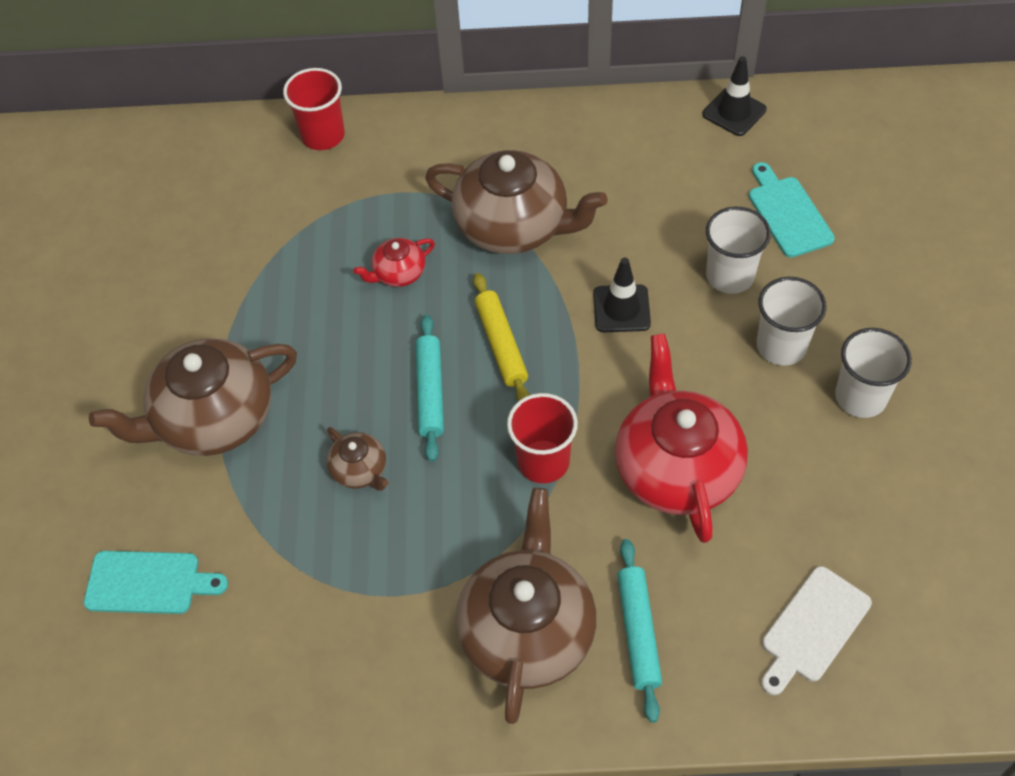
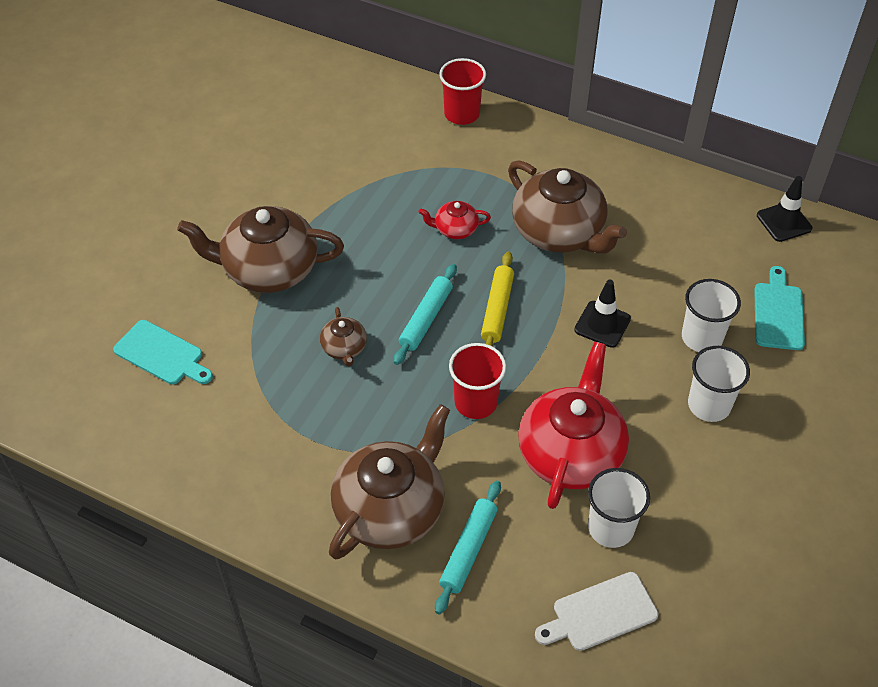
camera: 25 degrees right, 5 degrees down
(860, 397) = (748, 470): white cup -> white cup (610, 528)

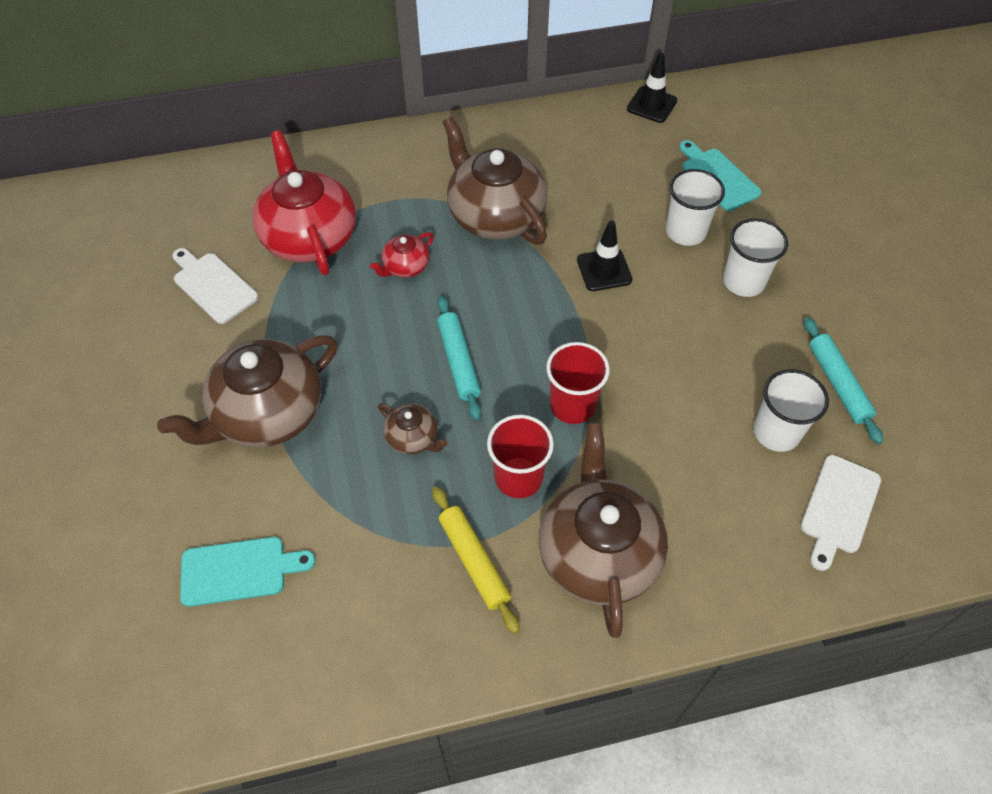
camera: 40 degrees left, 5 degrees up
(314, 162) = (213, 285): none -> white cutting board
(462, 114) = (310, 162): red cup -> red cup (518, 477)
(468, 550) = (694, 537): turquoise rolling pin -> turquoise rolling pin (837, 384)
(497, 309) = (510, 313): yellow rolling pin -> yellow rolling pin (474, 561)
(559, 232) = (495, 215): brown teapot -> brown teapot turned 135 degrees counterclockwise
(570, 453) = (687, 393): red teapot -> red teapot (309, 236)

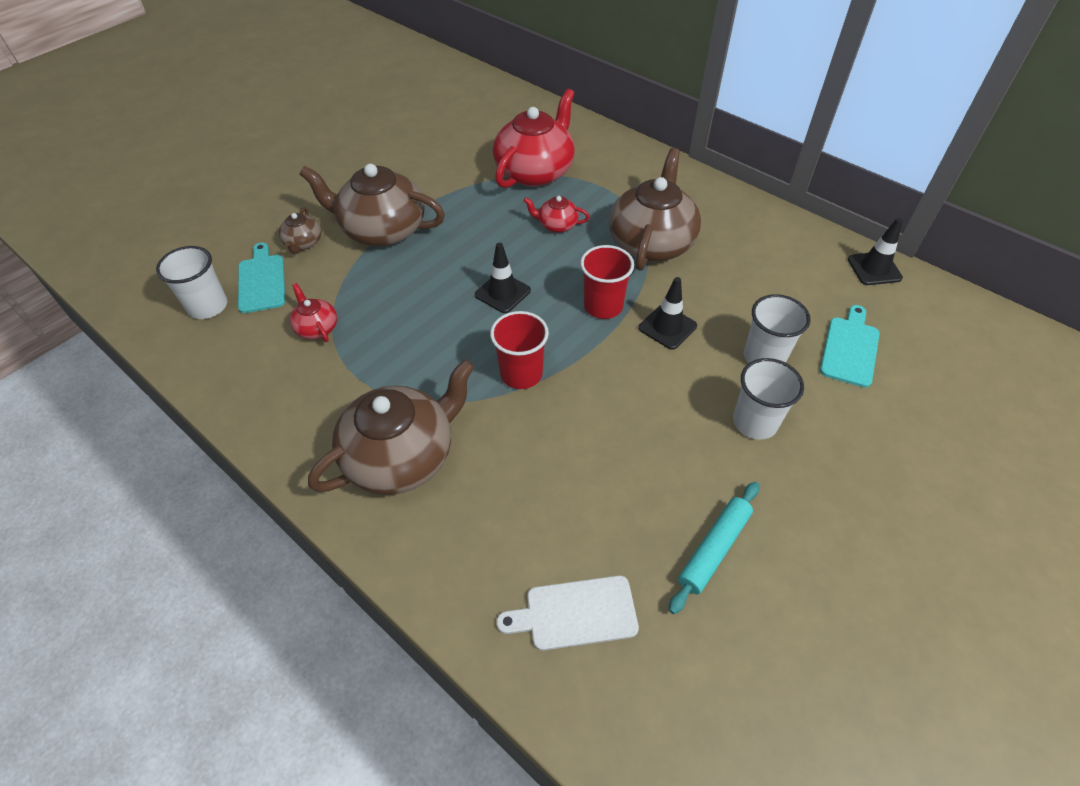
camera: 55 degrees right, 5 degrees down
(213, 285) = (456, 156): white cutting board -> none
(239, 570) = (261, 281): turquoise cutting board -> turquoise cutting board turned 150 degrees counterclockwise
(366, 548) = (316, 328): none -> red teapot
(413, 438) = (419, 304): brown teapot -> brown teapot (303, 243)
(458, 361) = (502, 293): turquoise rolling pin -> black traffic cone
(474, 561) = (344, 388): yellow rolling pin -> none
(518, 477) = (431, 376): red cup -> red cup (603, 306)
(776, 432) = (615, 524): white cup -> white cup (208, 306)

